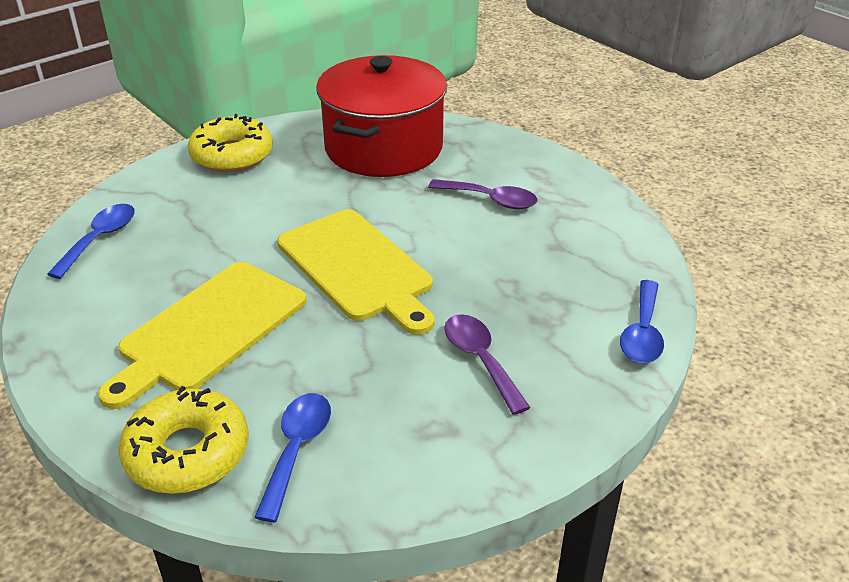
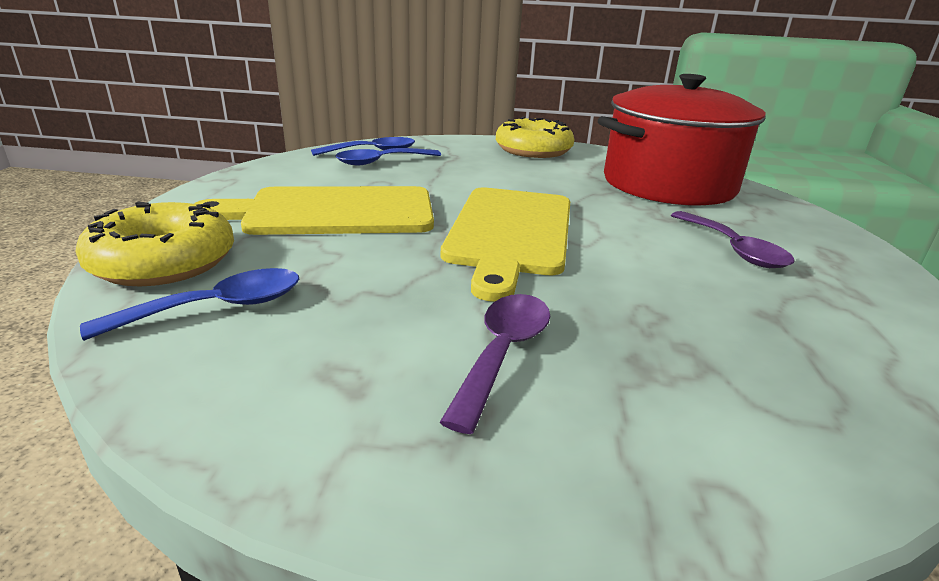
camera: 45 degrees right, 10 degrees down
(642, 333) = (798, 472): blue spoon -> blue spoon (381, 162)

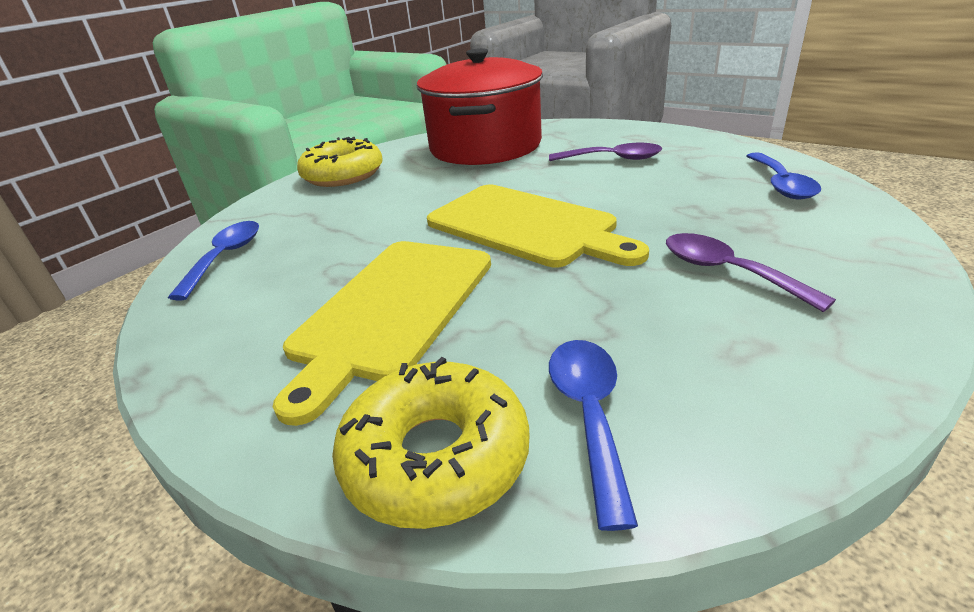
camera: 55 degrees left, 5 degrees up
(381, 162) = (269, 257): blue spoon -> blue spoon (781, 184)

